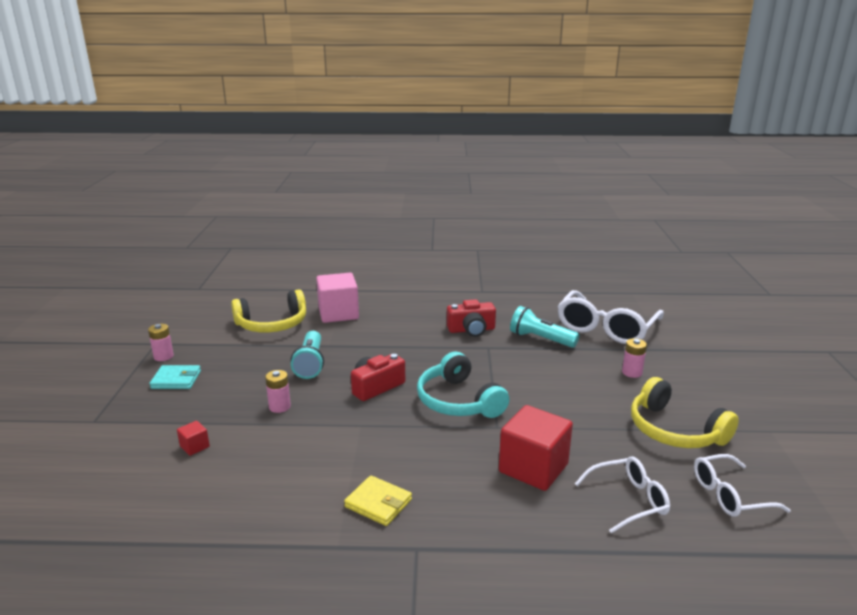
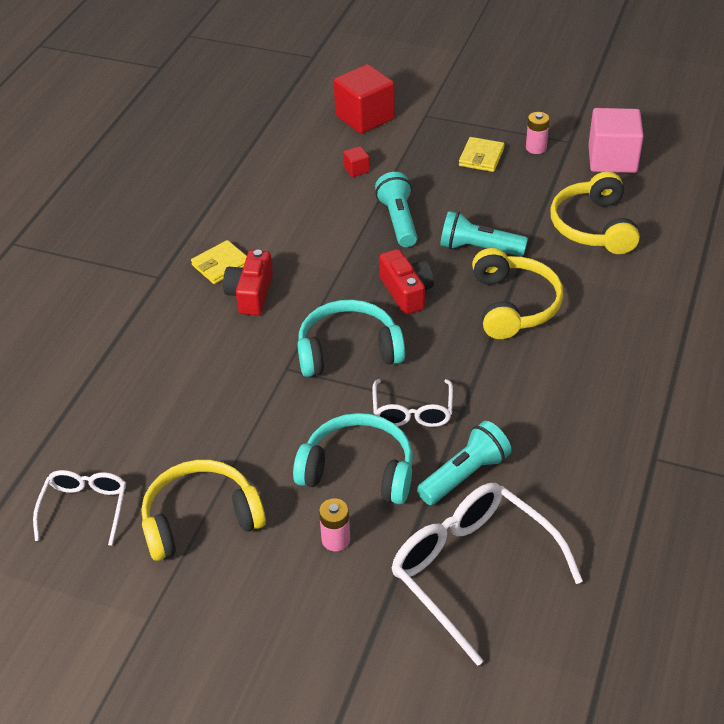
camera: 110 degrees right, 20 degrees up
(176, 380) = (481, 157): turquoise wallet -> yellow wallet
(279, 407) = (398, 221): pink battery -> turquoise flashlight
(338, 313) = (609, 286): pink cube -> pink cube (612, 159)
(372, 342) = (513, 305): none -> yellow headphones
(471, 330) = (518, 408): red camera -> red camera (251, 294)
(533, 468) = (208, 374): red cube -> red cube (365, 117)
(570, 375) = (358, 470): none -> turquoise headphones
(628, 500) = (127, 425): white glasses -> white glasses (412, 411)

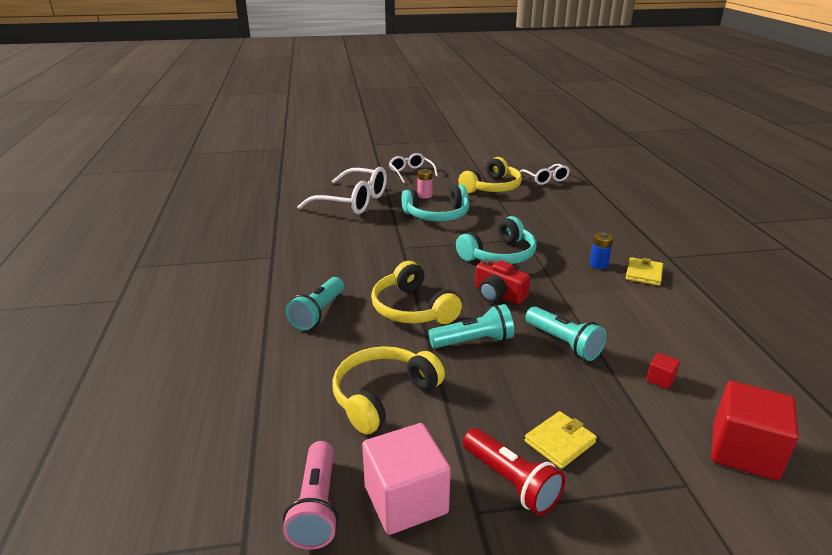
camera: 150 degrees right, 15 degrees down
(251, 294) = (598, 264): red camera -> blue battery
(412, 411) = (431, 240): white glasses -> white glasses (411, 173)
(464, 475) = (380, 226): turquoise flashlight -> turquoise flashlight (318, 313)
(481, 157) = (559, 442): yellow wallet -> yellow wallet turned 60 degrees clockwise
(536, 148) = (511, 482): pink battery -> red flashlight
(593, 226) = (383, 396): yellow headphones -> yellow headphones turned 105 degrees counterclockwise
(674, 173) = (316, 507): none -> pink flashlight

